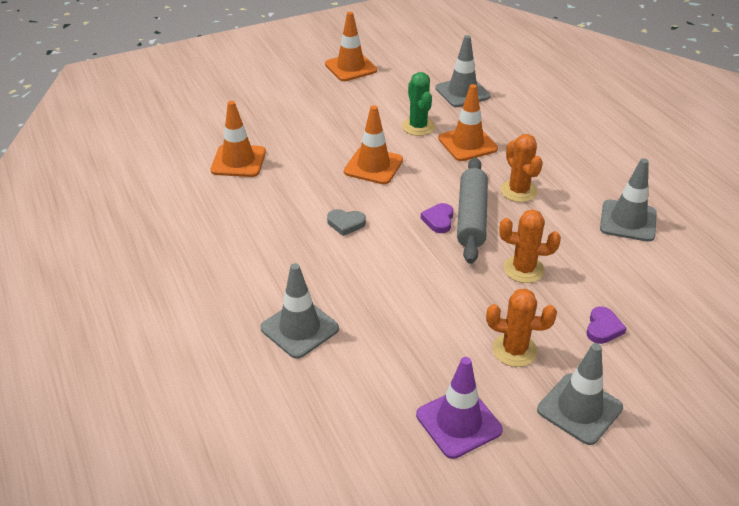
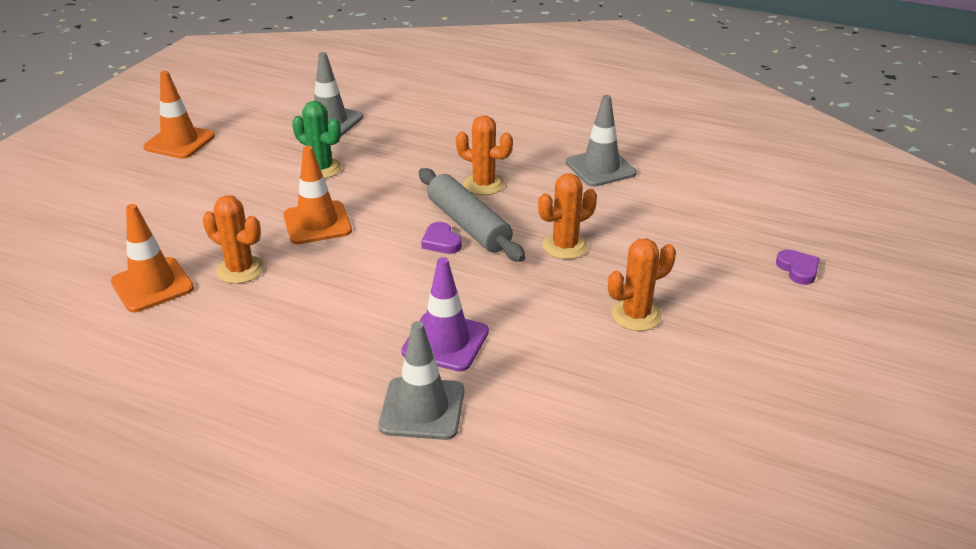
camera: 40 degrees left, 5 degrees down
(295, 176) = (240, 270): none -> orange cactus
(346, 224) = (352, 288): grey heart -> none
(458, 422) = (663, 401): purple traffic cone -> purple traffic cone (445, 342)
(467, 144) = (389, 164): orange traffic cone -> none
(579, 409) = (737, 332): grey traffic cone -> none
(603, 328) = (680, 260): purple heart -> purple heart (798, 269)

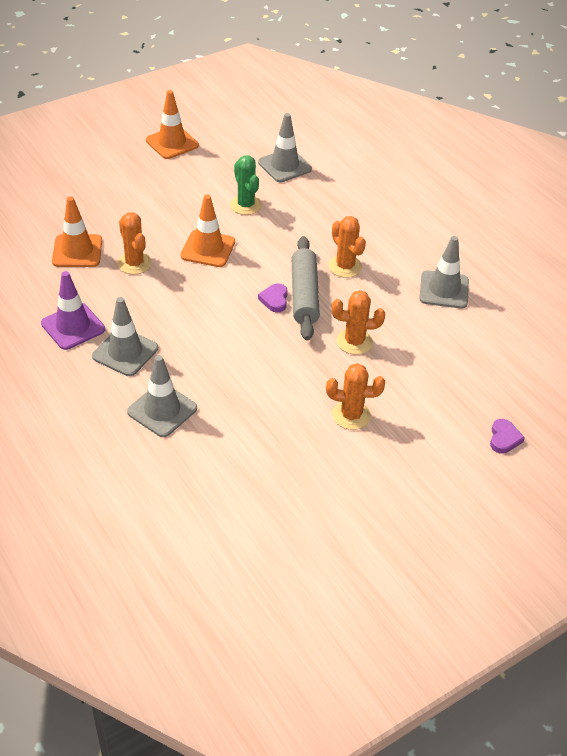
camera: 30 degrees right, 10 degrees up
(315, 366) = (125, 352): none -> grey traffic cone
(445, 342) = (213, 373): purple traffic cone -> purple traffic cone (73, 326)

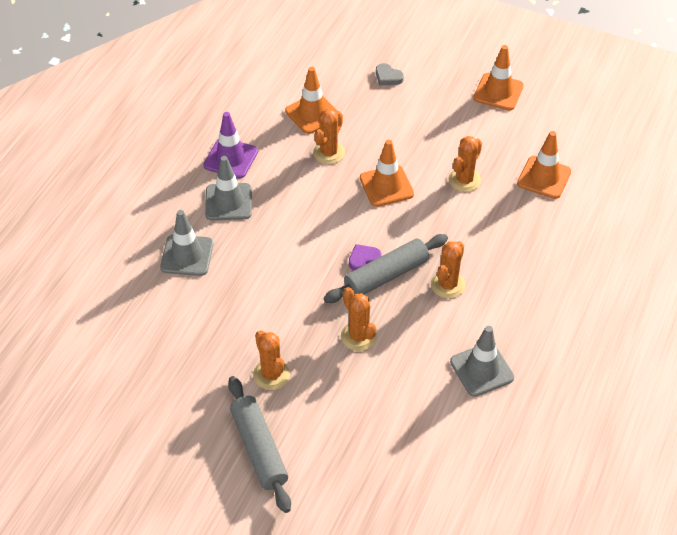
camera: 60 degrees right, 5 degrees up
(86, 189) = (388, 77): none -> grey heart
(245, 205) = (464, 180): green cactus -> orange cactus
(284, 166) = (544, 177): grey traffic cone -> orange traffic cone
(425, 460) = (259, 449): none -> grey rolling pin
(504, 438) = (327, 496): purple heart -> none

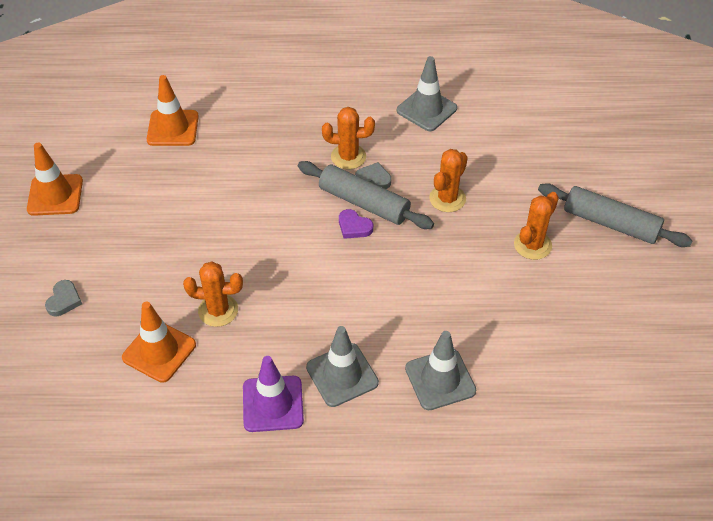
camera: 115 degrees left, 0 degrees up
(259, 449) = (610, 223): grey rolling pin -> grey rolling pin turned 75 degrees clockwise
(386, 186) = (244, 242): orange traffic cone -> none
(411, 293) = (373, 179): none -> grey heart
(464, 180) = (205, 184): orange cactus -> none

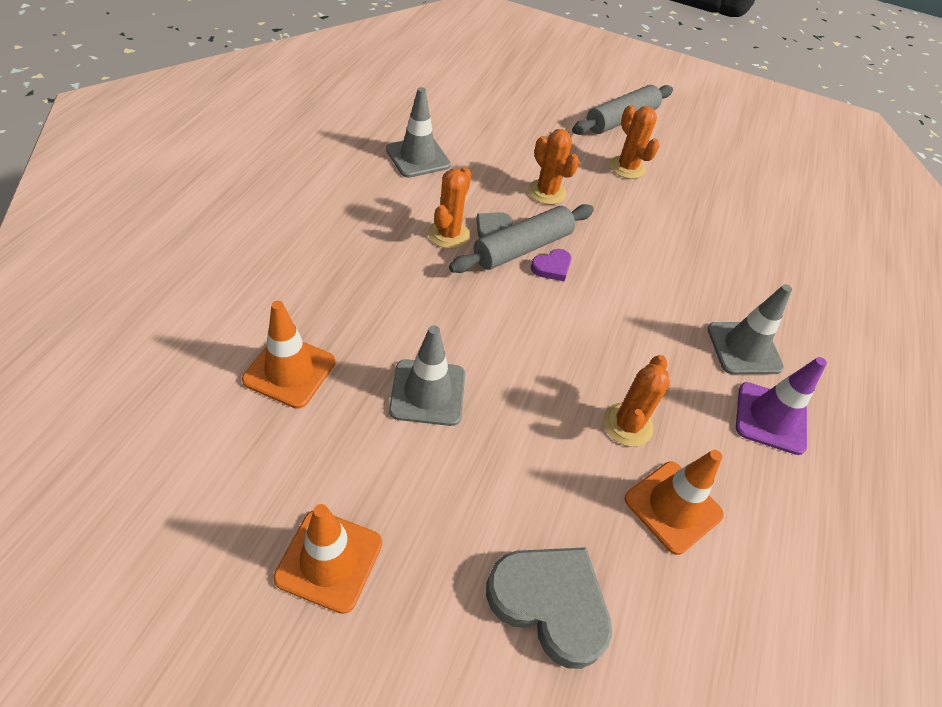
camera: 75 degrees left, 0 degrees up
(64, 300) = (550, 603): grey heart -> grey heart, size x2.06
(440, 379) = (763, 282): grey traffic cone -> grey traffic cone (427, 392)

